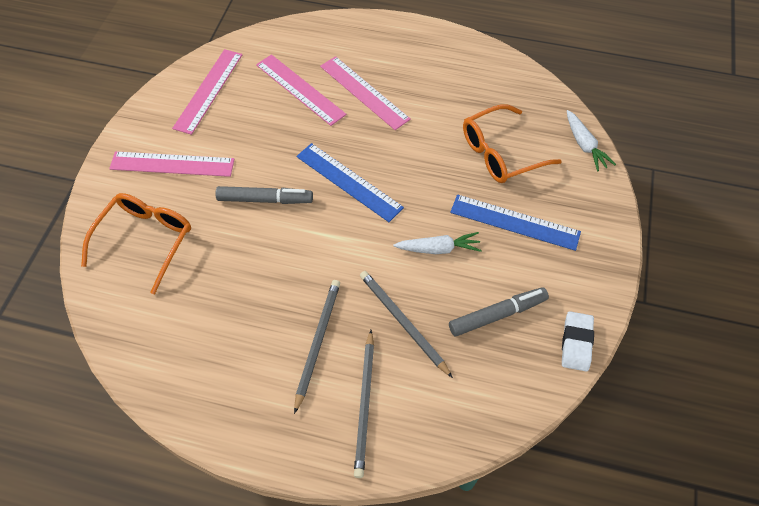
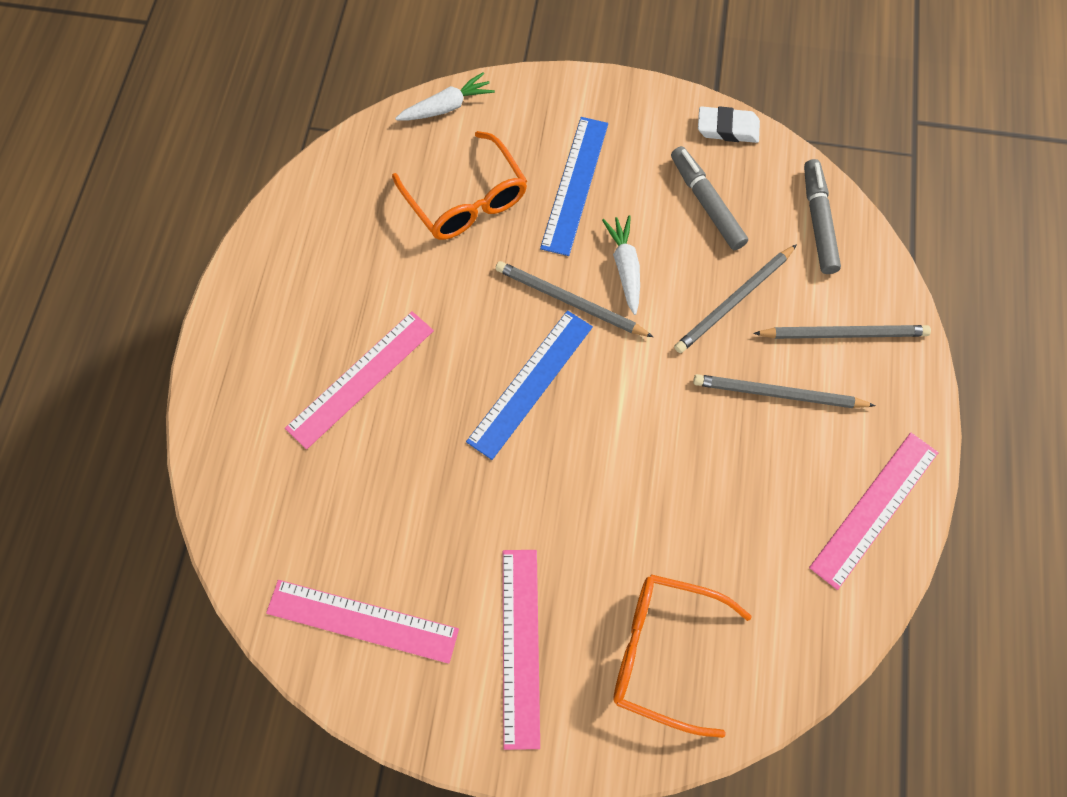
camera: 95 degrees left, 10 degrees up
(265, 199) = (573, 492): grey marker -> grey marker (818, 222)
(300, 89) = (356, 473): pink ruler -> pink ruler (874, 508)
(411, 210) = (569, 301): none -> grey pencil

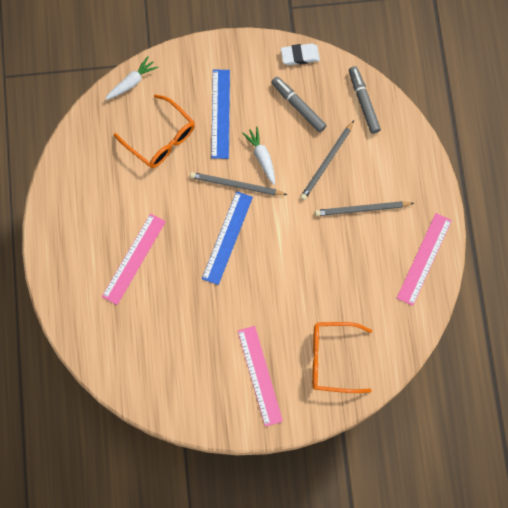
camera: 15 degrees left, 5 degrees up
(362, 621) = (175, 385): pink ruler -> none
(844, 334) = (390, 166): grey pencil -> none

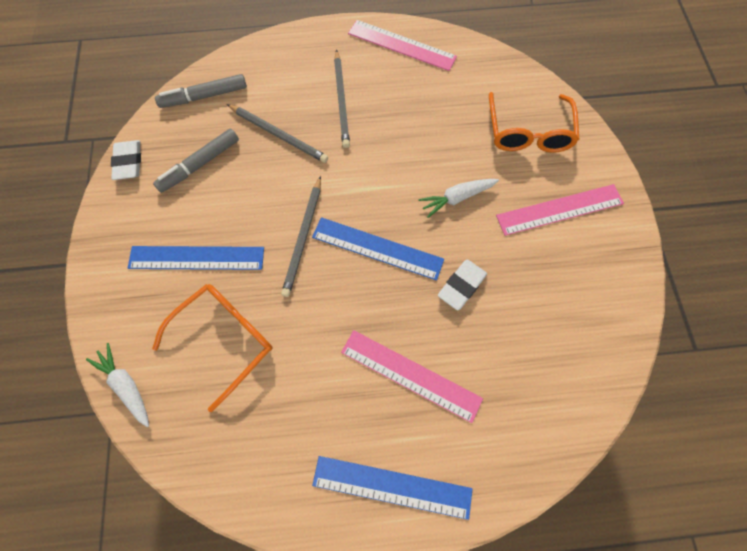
camera: 90 degrees left, 5 degrees down
(65, 246) = (392, 486): none -> blue ruler
(197, 296) = (461, 286): none -> white eraser
(262, 157) = (266, 207): white carrot -> white carrot (457, 198)

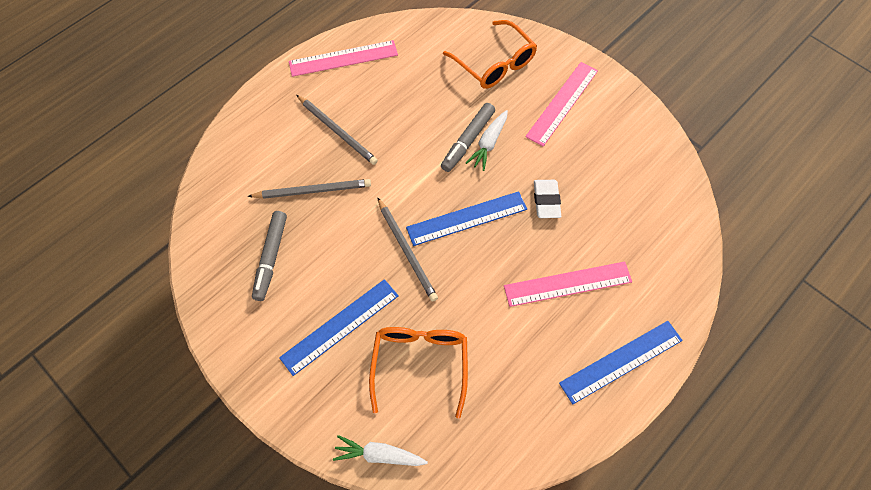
camera: 40 degrees left, 5 degrees down
(128, 162) = (207, 299): white eraser -> none
(204, 96) = (219, 204): grey marker -> grey marker (468, 141)

